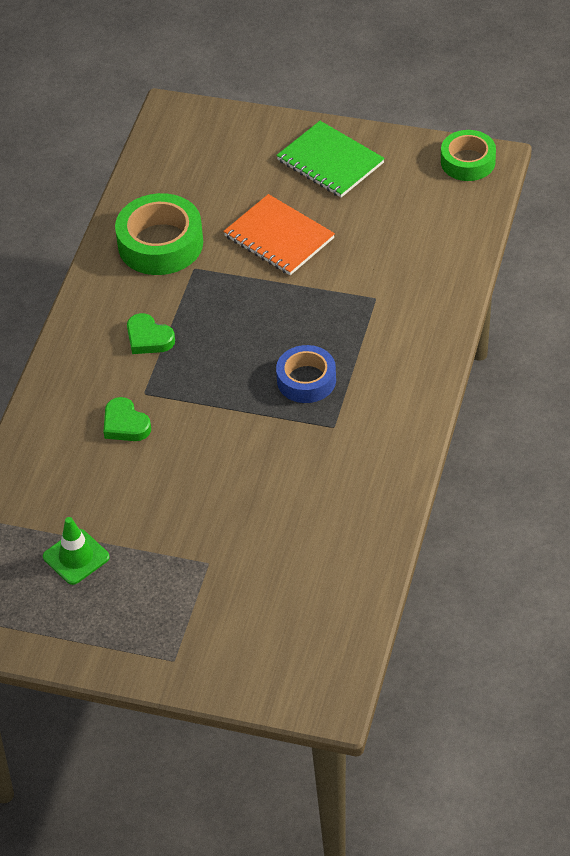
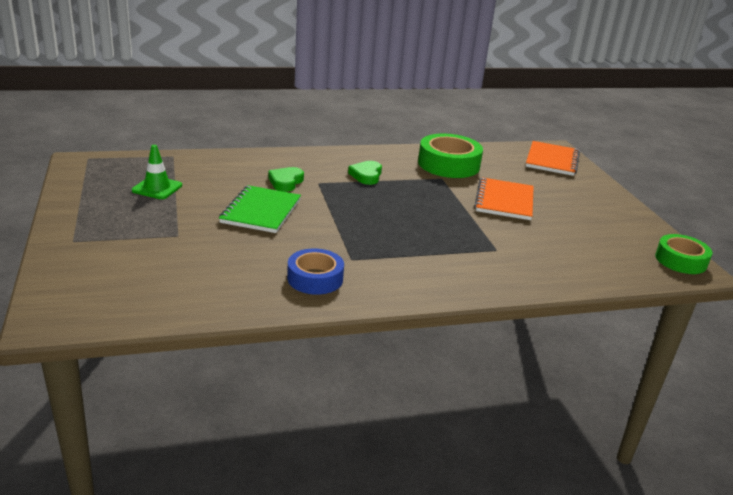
camera: 55 degrees right, 20 degrees down
(202, 136) = (552, 160): none -> orange notebook
(306, 380) = (386, 238): blue tape -> blue tape (315, 278)
(330, 162) = (595, 205): green notebook -> green notebook (261, 211)

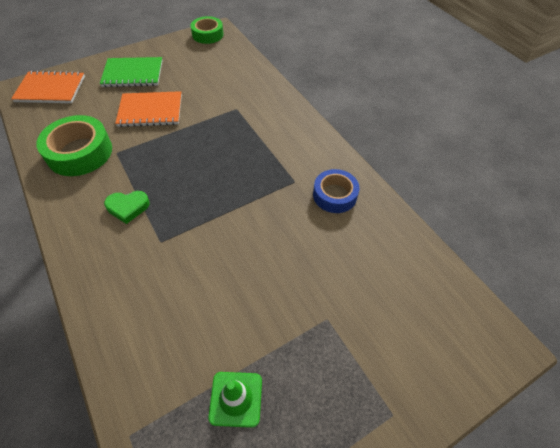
camera: 105 degrees left, 25 degrees up
(261, 211) = (245, 268): green notebook -> green notebook (133, 74)
(286, 182) = (169, 270): green heart -> none

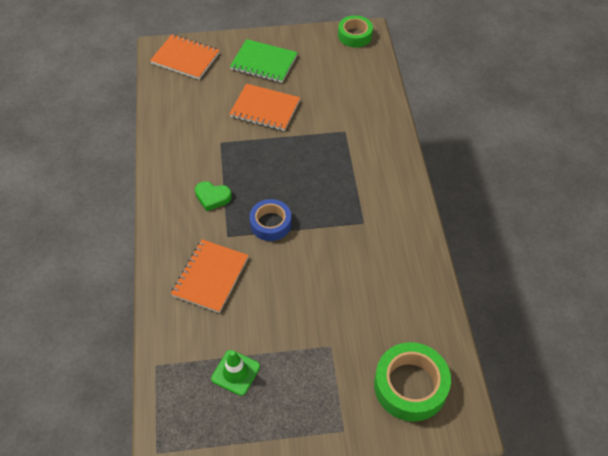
camera: 25 degrees right, 0 degrees up
(80, 152) = (190, 132): green tape -> green tape (410, 386)
(158, 293) = (210, 277): none -> orange notebook
(334, 195) = (393, 248): blue tape -> blue tape (270, 223)

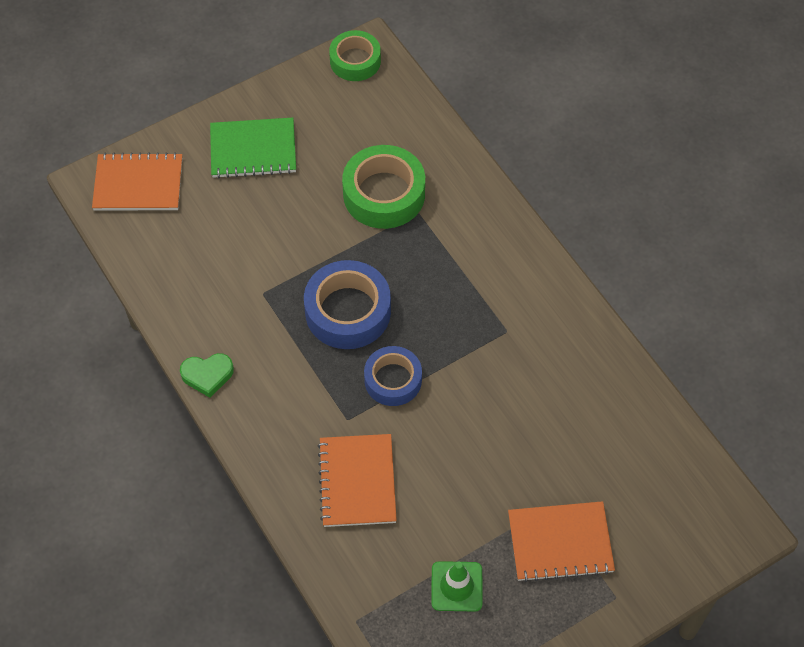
camera: 25 degrees left, 5 degrees up
(212, 197) = (297, 375): green heart -> green heart (207, 375)
(265, 109) = (294, 220): orange notebook -> orange notebook (560, 543)
(266, 172) = (348, 311): none -> blue tape
(410, 386) = (664, 513): green tape -> green tape (384, 194)

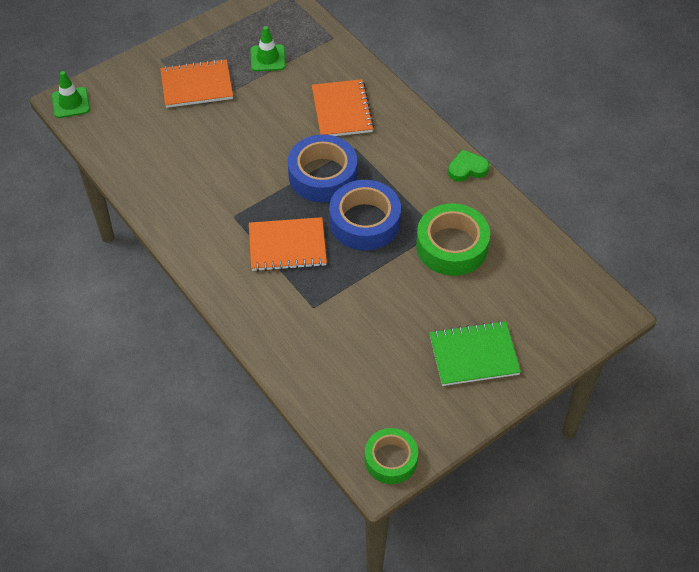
camera: 175 degrees right, 5 degrees down
(138, 184) = (570, 314): orange notebook -> orange notebook (287, 246)
(384, 194) = (345, 322): green tape -> green tape (452, 246)
(393, 380) = (322, 175): blue tape -> blue tape, size x1.53
(737, 525) = (71, 103): none -> green traffic cone

